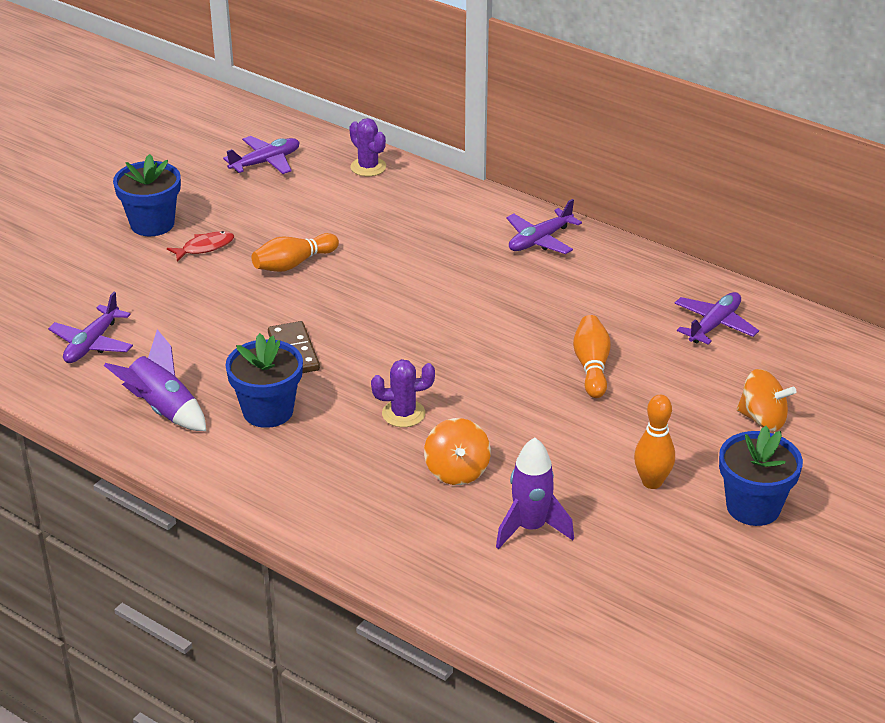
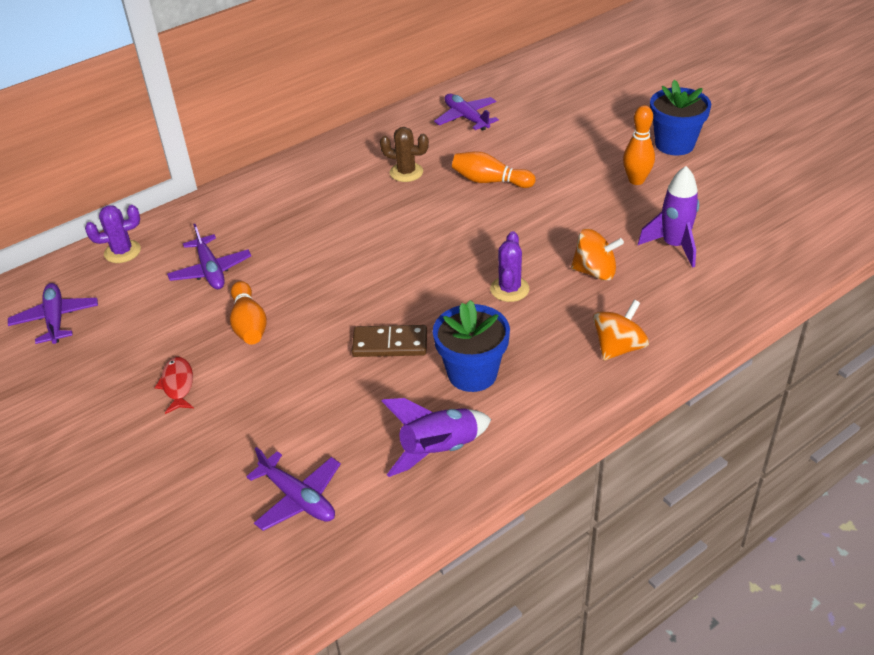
camera: 70 degrees left, 5 degrees up
(152, 224) = (104, 422): blue flower pot -> none
(540, 240) = (308, 175): purple plane -> purple plane (211, 270)
(578, 303) = (406, 172): none -> brown cactus
(762, 419) = (582, 121): orange spinning top -> orange spinning top (618, 347)

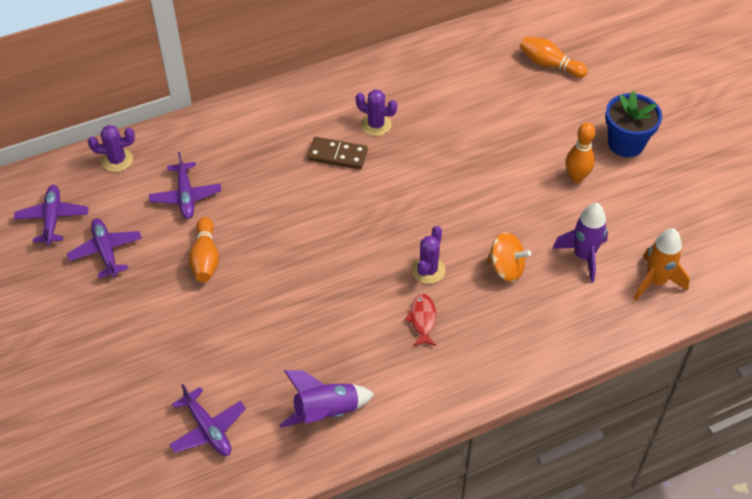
camera: 10 degrees right, 10 degrees up
(178, 385) = (137, 305): red fish -> red fish (422, 320)
(390, 344) = (314, 303): brown domino -> brown domino (337, 155)
(406, 172) = (376, 125): brown cactus -> purple cactus
(466, 118) = (447, 72): purple plane -> purple plane (106, 251)
(472, 373) = (372, 347): blue flower pot -> none
(490, 181) = (446, 150): orange bowling pin -> orange bowling pin (549, 64)
(618, 347) = (500, 349): orange spinning top -> none
(760, 254) = (655, 281): none -> orange rocket

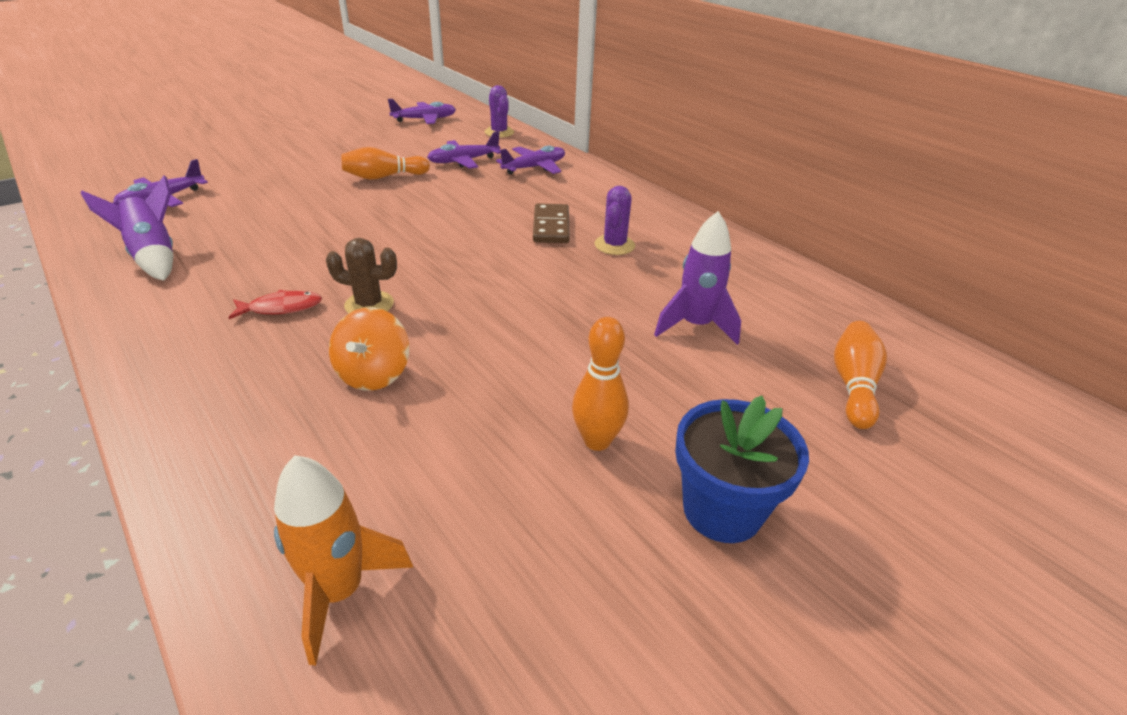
camera: 75 degrees right, 15 degrees down
(106, 251) = (389, 140): purple plane -> purple plane (534, 167)
(428, 270) = (369, 304): purple cactus -> brown cactus
(583, 256) = (405, 465): purple rocket -> purple rocket (695, 326)

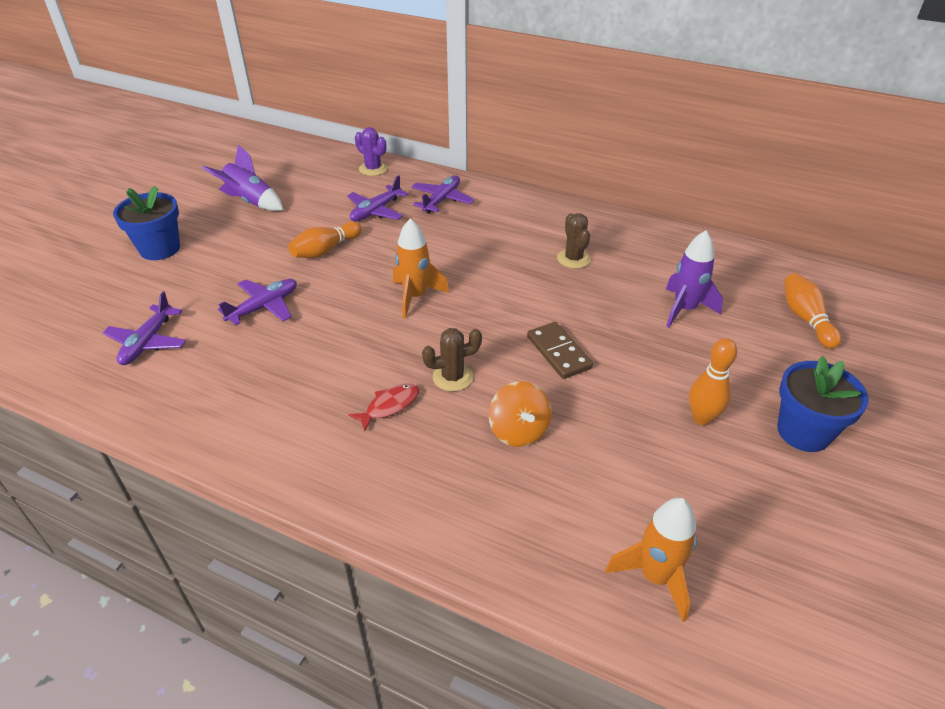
camera: 25 degrees left, 5 degrees up
(154, 256) = (221, 401): purple rocket -> purple rocket (250, 201)
(258, 143) = (160, 249): none -> blue flower pot
(417, 231) = (415, 297): none -> orange rocket
(425, 119) = (290, 172): purple plane -> purple plane (264, 307)
(551, 226) = (512, 257): brown domino -> brown domino (558, 352)
(614, 245) = (573, 259): purple cactus -> brown cactus

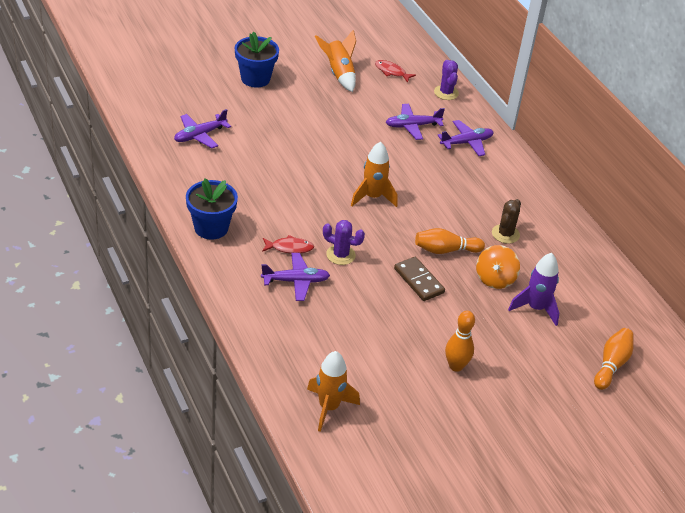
camera: 35 degrees right, 0 degrees up
(250, 201) = (339, 74): purple rocket -> orange rocket
(264, 307) = (279, 151): purple plane -> purple plane (296, 281)
(302, 175) = (392, 72): none -> red fish
(326, 250) = (351, 135): orange bowling pin -> orange bowling pin (445, 250)
(453, 377) = (340, 255): brown cactus -> purple cactus
(519, 431) = (343, 304): orange spinning top -> orange spinning top (495, 279)
(558, 352) = (418, 281): brown domino -> brown domino turned 45 degrees counterclockwise
(803, 432) = (506, 412): blue flower pot -> blue flower pot (211, 228)

